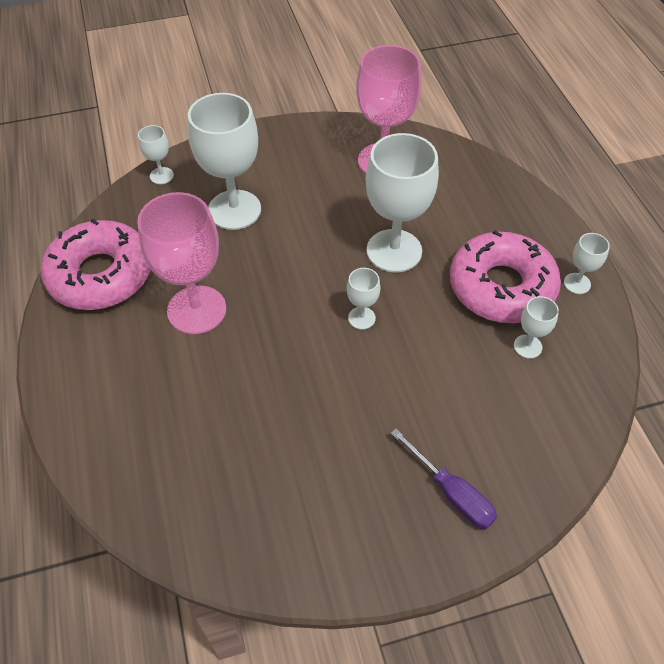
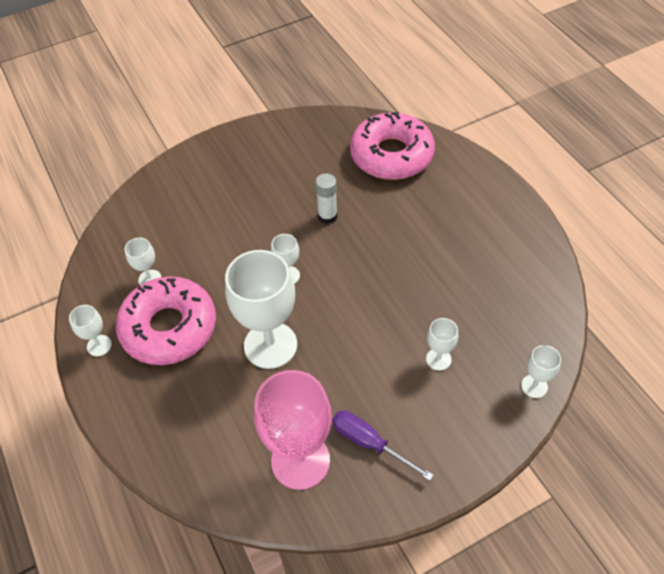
camera: 170 degrees right, 0 degrees up
(101, 275) = (523, 268): pink donut -> pink donut (391, 155)
(196, 310) = (426, 255): pink goblet -> none
(234, 210) = (438, 359): white goblet -> white goblet, size x0.46
(295, 385) = (327, 216): none -> white glue stick
(451, 492) = (208, 175): purple screwdriver -> purple screwdriver (369, 443)

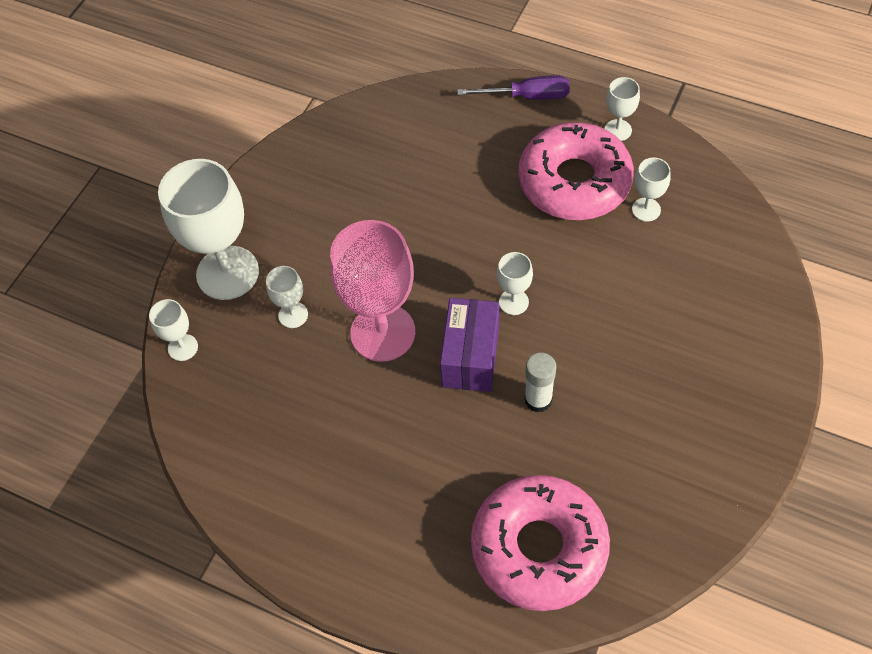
camera: 145 degrees right, 5 degrees up
(270, 345) = (465, 227): white goblet -> white goblet (227, 273)
(300, 461) = (353, 159): pink goblet -> pink goblet (383, 332)
(344, 261) = (470, 357): none -> purple box
(369, 443) = (305, 206): purple screwdriver -> purple screwdriver (527, 96)

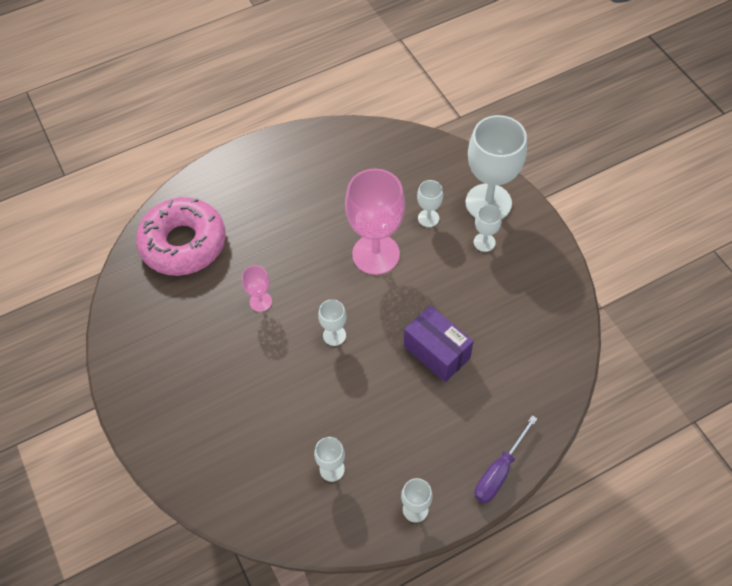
camera: 125 degrees right, 0 degrees up
(183, 347) = (452, 157): white goblet -> white goblet (484, 242)
(470, 357) = (319, 287): purple box -> purple box (436, 352)
(538, 399) = (260, 301): white glue stick -> pink goblet
(574, 182) = (394, 442): pink donut -> none

